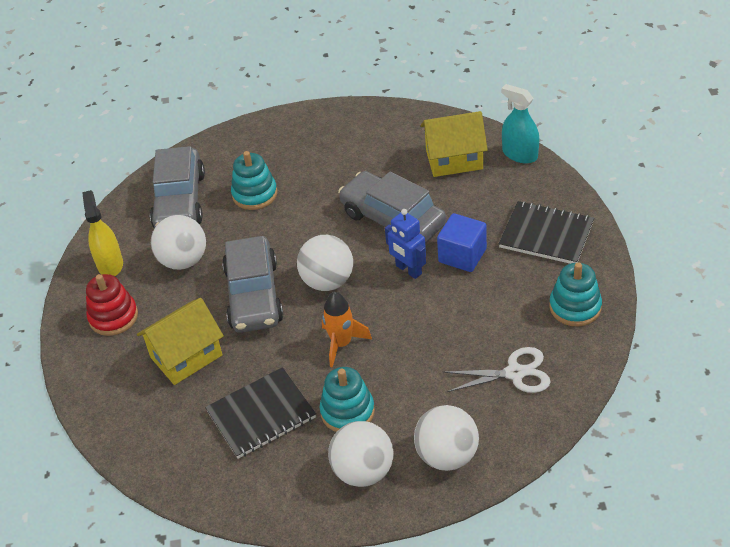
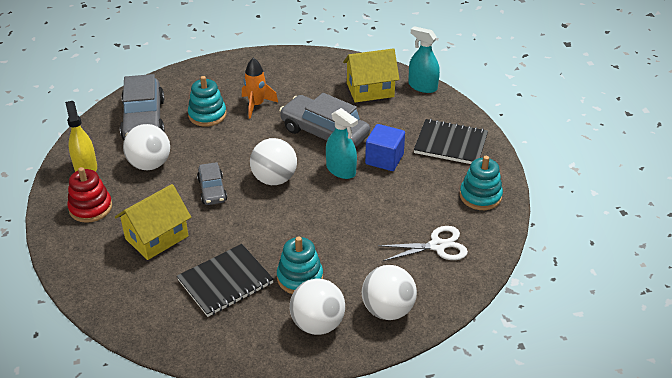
camera: 10 degrees left, 5 degrees down
(254, 295) = (212, 190): grey car -> grey car, size x0.56
(342, 344) = (290, 226): orange rocket -> orange rocket (256, 105)
(408, 270) = (341, 170): blue robot -> turquoise spray bottle

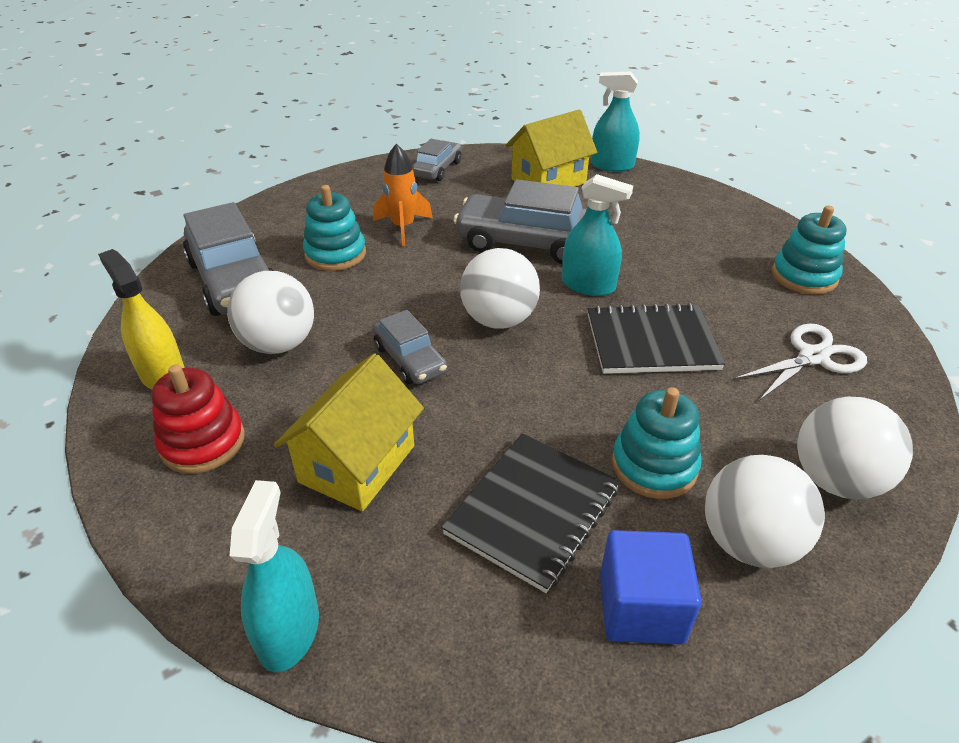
camera: 20 degrees left, 0 degrees up
(92, 299) = (289, 631): none -> turquoise spray bottle
(304, 65) = (437, 169): none -> grey car
(384, 159) = (636, 258): blue cube -> blue cube (641, 608)
(450, 144) = (706, 222): black notebook -> black notebook (651, 342)

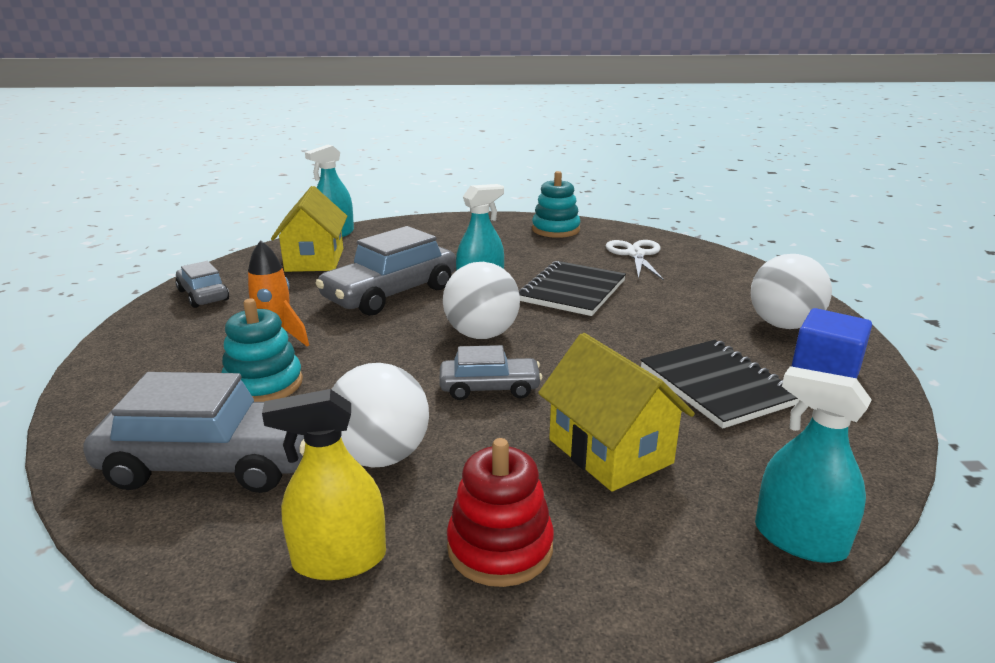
camera: 60 degrees left, 15 degrees down
(654, 466) = (699, 330): turquoise stacking toy -> none
(836, 480) = (745, 286): white ball -> none

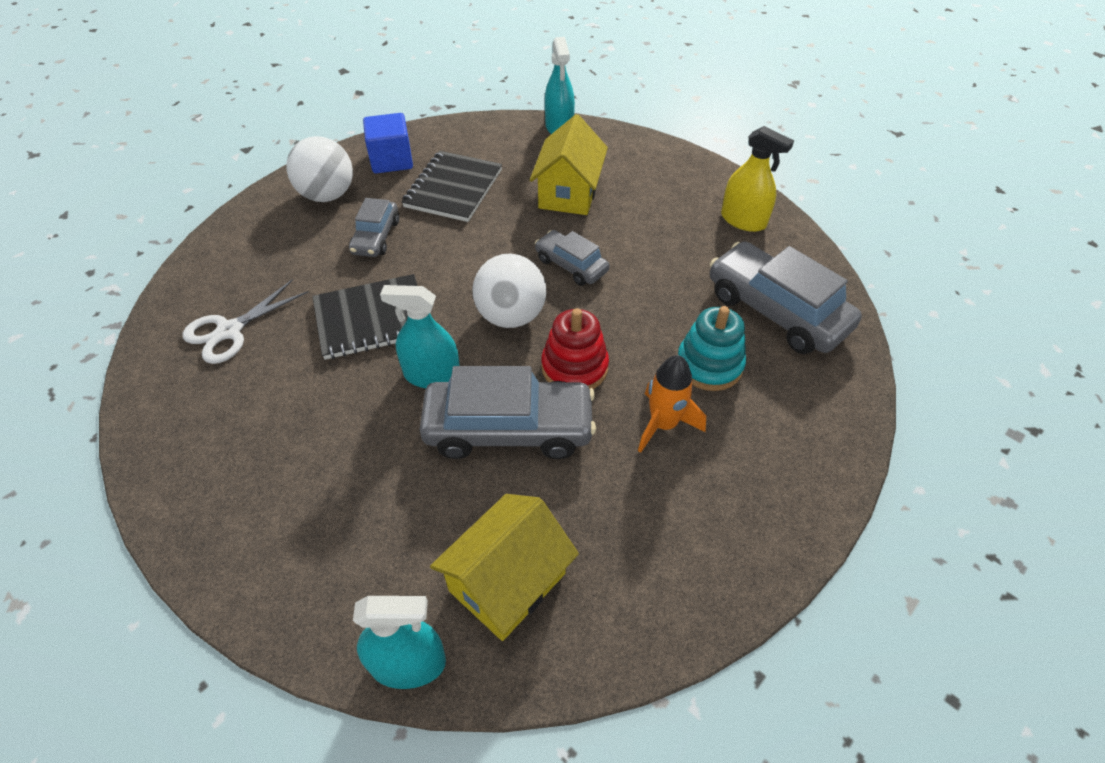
camera: 135 degrees left, 25 degrees up
(203, 295) = (687, 576): grey car -> grey car (376, 237)
(380, 456) = (681, 258): white ball -> none
(500, 547) = (672, 187): red stacking toy -> red stacking toy (574, 367)
(555, 230) = (189, 439): turquoise stacking toy -> none

